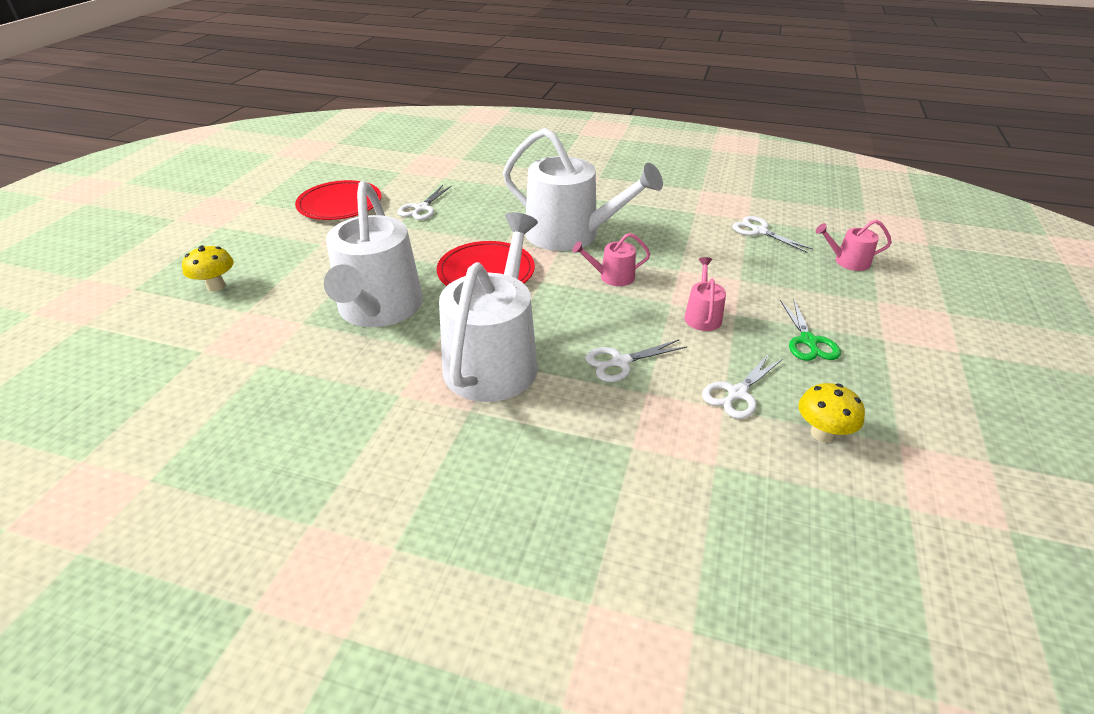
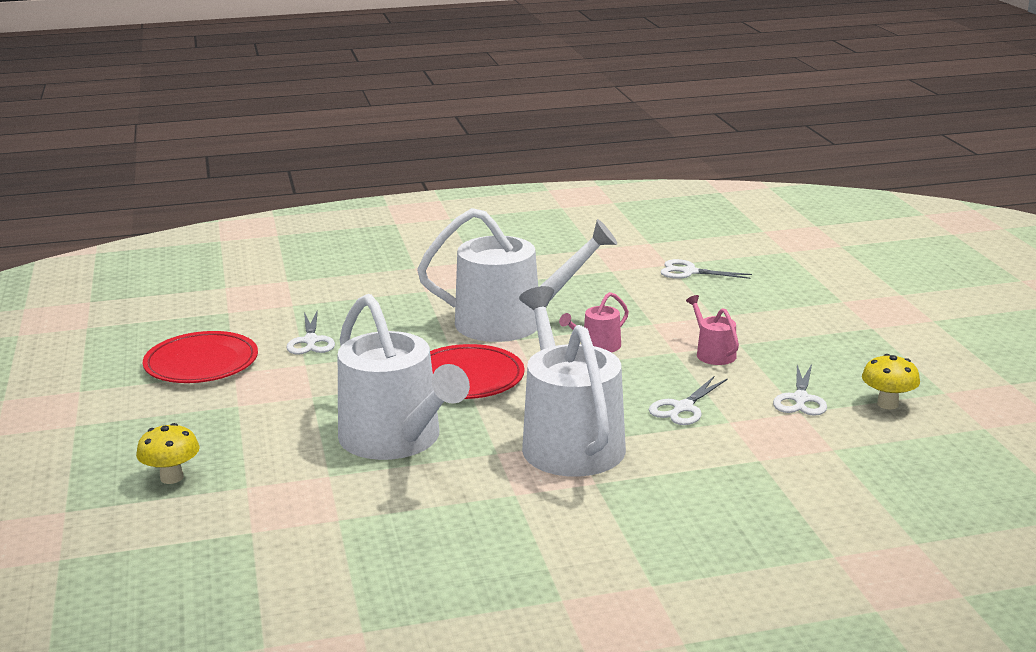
camera: 30 degrees left, 15 degrees down
(808, 341) = (817, 346): green scissors -> none
(847, 261) = (789, 277): pink watering can -> none

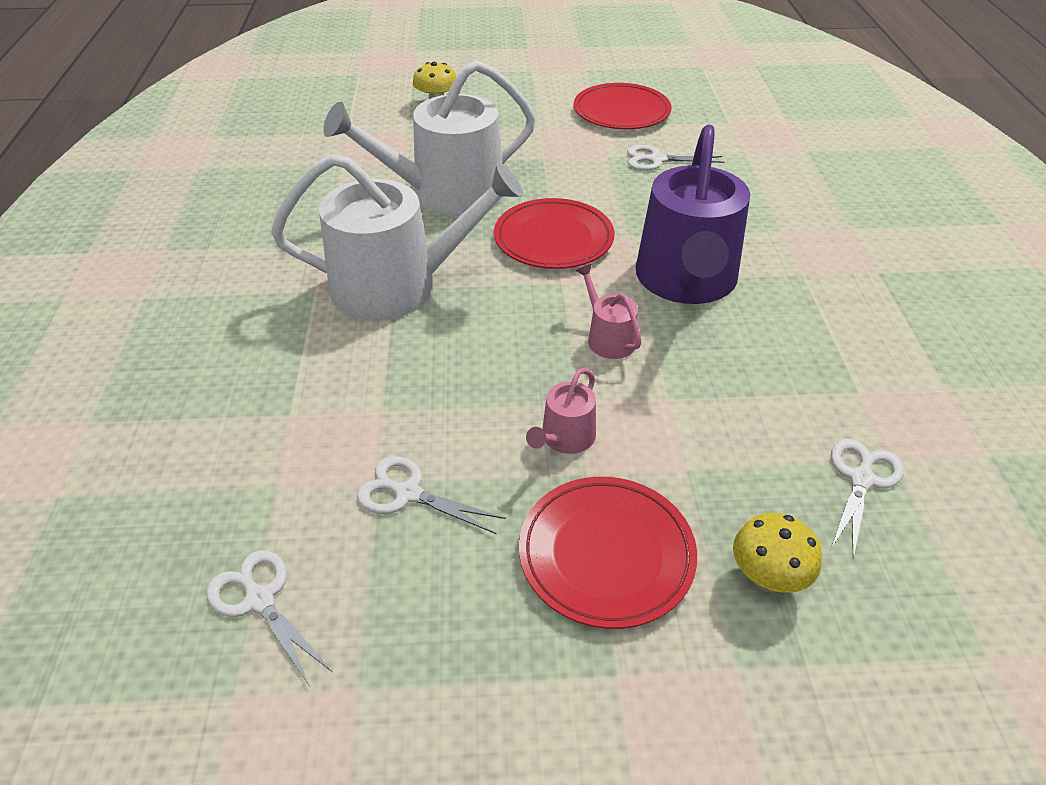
camera: 100 degrees right, 20 degrees up
(511, 322) = (686, 281): white watering can -> purple watering can
(683, 408) = (430, 378): white scissors -> white scissors (259, 600)
(713, 353) = (565, 438): pink watering can -> pink watering can turned 135 degrees clockwise
(798, 335) = (606, 554): none -> red plate
(887, 404) = (355, 591): yellow mushroom -> yellow mushroom (767, 578)

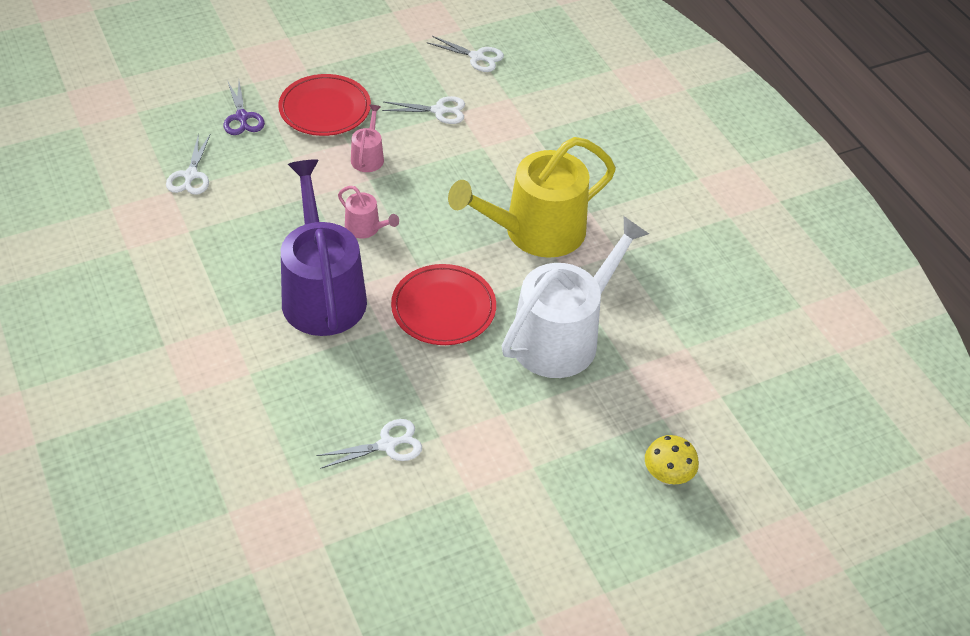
camera: 155 degrees right, 5 degrees up
(398, 286) = (535, 231): white watering can -> yellow watering can
(621, 111) = (454, 528): red plate -> none
(767, 578) = (242, 117): yellow mushroom -> purple scissors

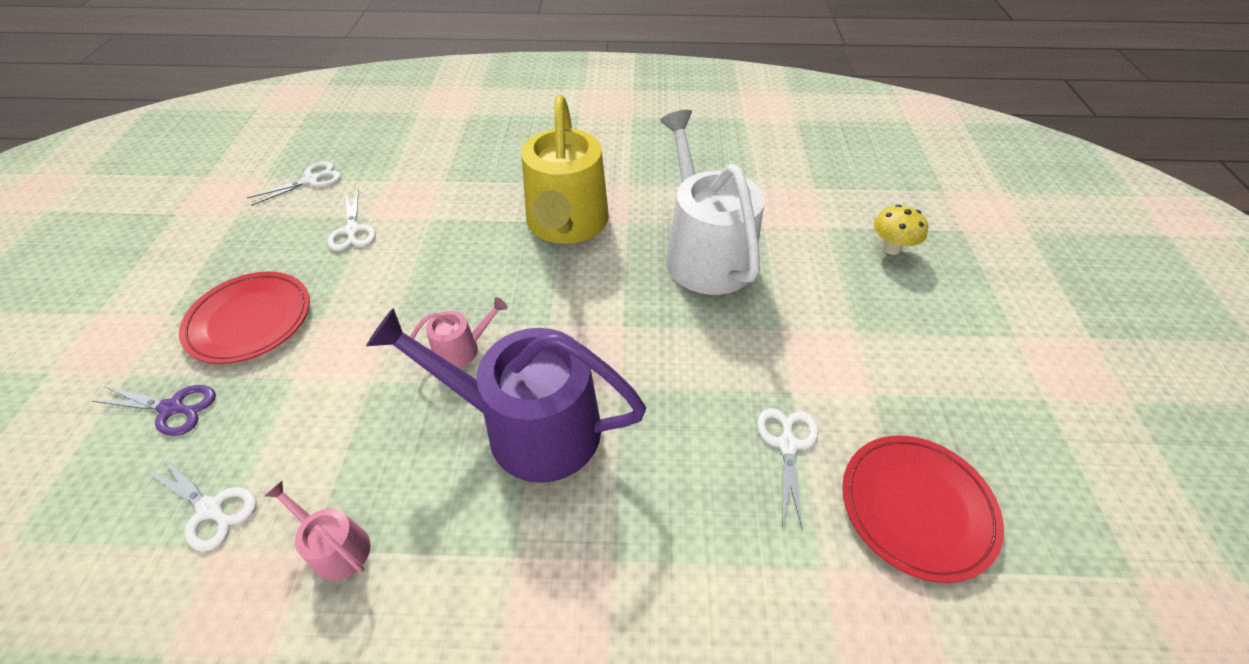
camera: 60 degrees left, 0 degrees up
(368, 157) = (360, 309): pink watering can -> pink watering can (336, 547)
(439, 111) = (352, 231): white scissors -> white scissors turned 135 degrees clockwise
(443, 308) = (620, 325): red plate -> red plate (916, 507)

